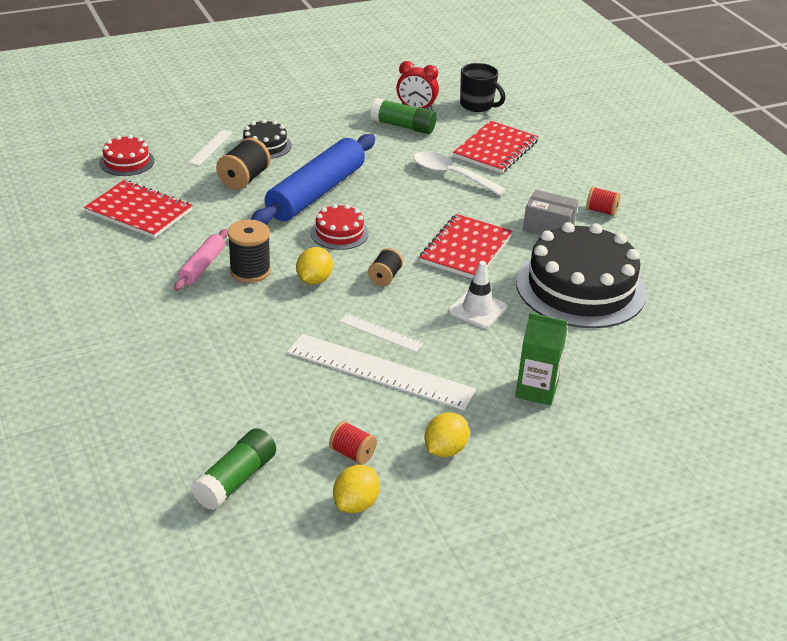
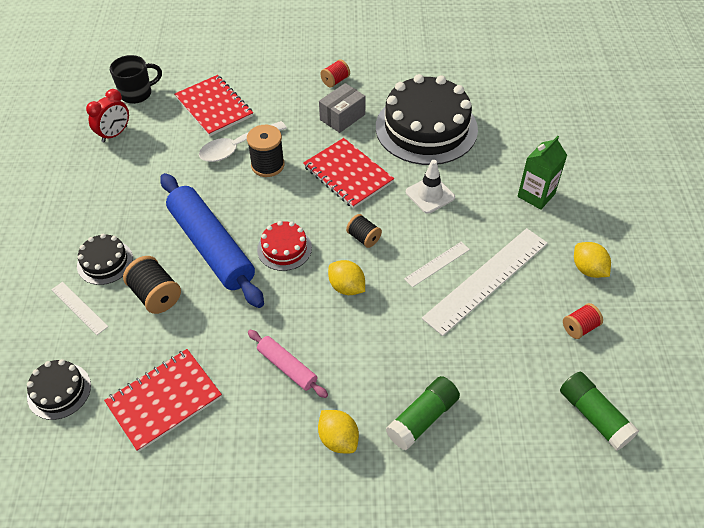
camera: 65 degrees left, 15 degrees up
(126, 162) = (59, 391): red cake -> black cake
(250, 271) = (312, 331): black spool -> black spool (267, 165)
(356, 504) = (636, 342): yellow lemon -> yellow lemon (338, 439)
(403, 126) = (138, 152): green glue stick -> green glue stick (422, 418)

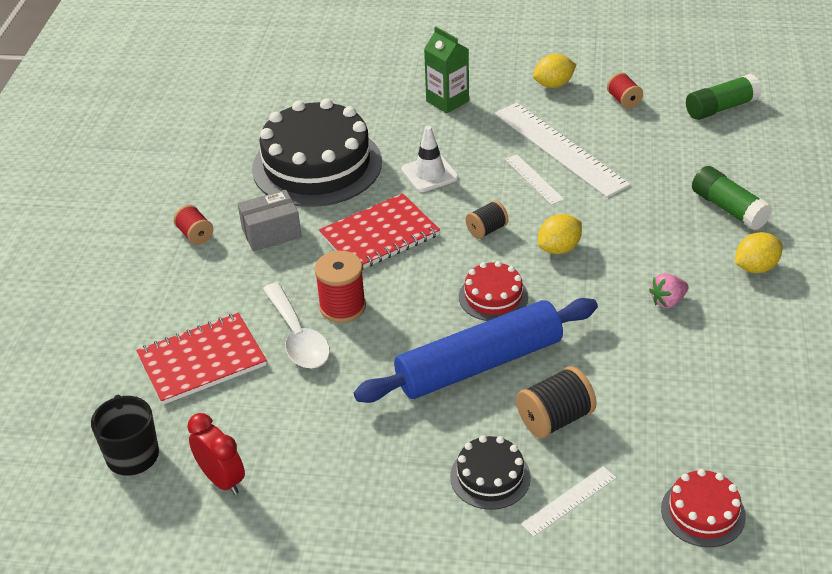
camera: 80 degrees left, 10 degrees down
(59, 391) = (703, 512): black cake -> red cake
(164, 400) = (714, 406): red notebook -> none
(267, 165) = (342, 307): black spool -> red spool
(287, 367) = (667, 301): pink rolling pin -> pink strawberry
(342, 117) = (271, 233): grey box -> grey box turned 75 degrees counterclockwise

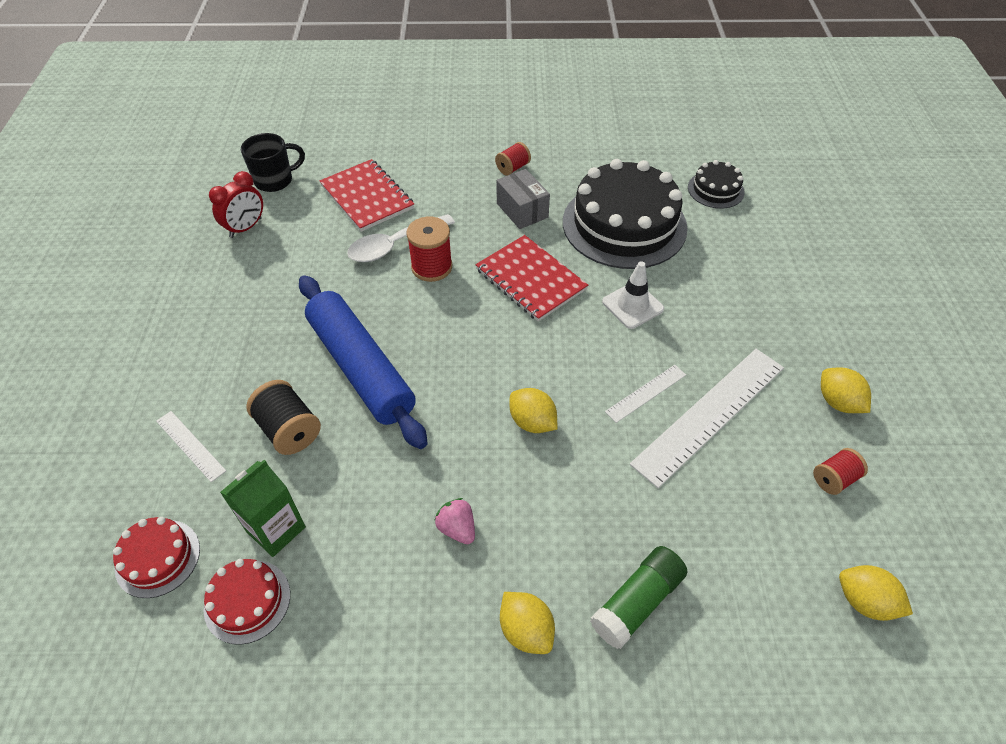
camera: 80 degrees right, 10 degrees up
(447, 101) = (764, 307): green carton -> green carton (276, 529)
(487, 230) = (552, 358): black spool -> none
(490, 477) = (226, 386): black cake -> black cake (715, 189)
(493, 296) = (453, 371): red cake -> red cake (247, 601)
(721, 108) = (864, 601): green glue stick -> yellow lemon

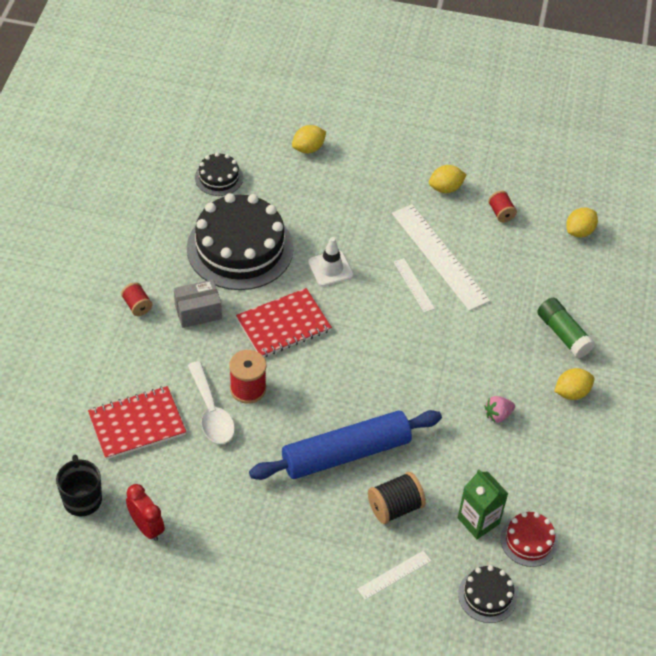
camera: 80 degrees left, 0 degrees up
(158, 558) = (487, 595): red cake -> black cake
(532, 422) = (423, 355): yellow lemon -> yellow lemon (308, 148)

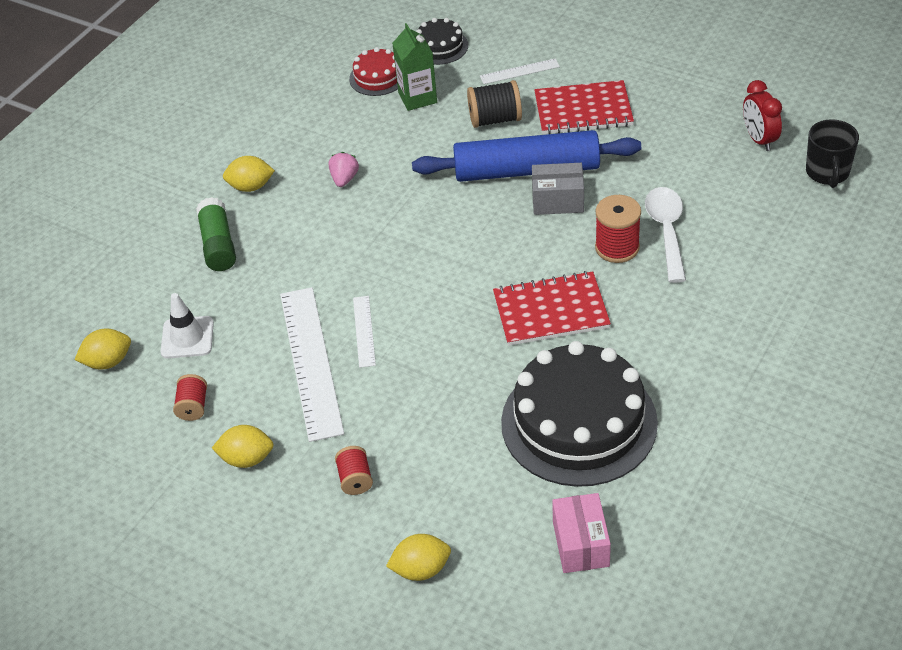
camera: 155 degrees left, 5 degrees down
(137, 306) = (739, 367): red spool -> red spool (355, 479)
(137, 424) = (757, 232): red notebook -> red notebook (583, 110)
(198, 312) = (658, 345): grey box -> grey box (558, 200)
(219, 177) = (580, 544): black cake -> pink box
(330, 268) = (463, 371): white traffic cone -> white traffic cone (187, 337)
(498, 415) = (344, 179): pink strawberry -> pink strawberry turned 75 degrees counterclockwise

